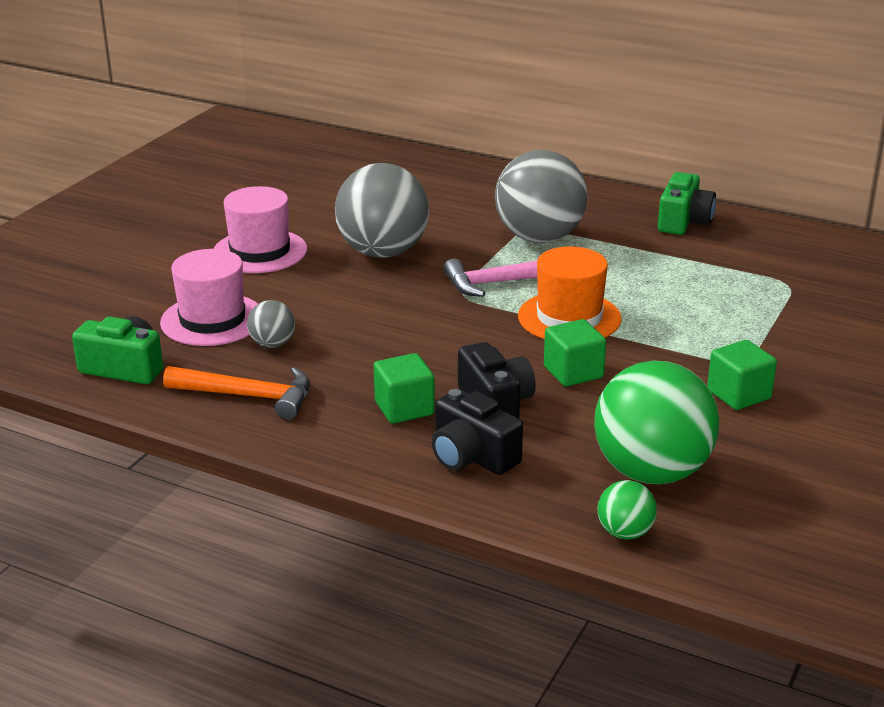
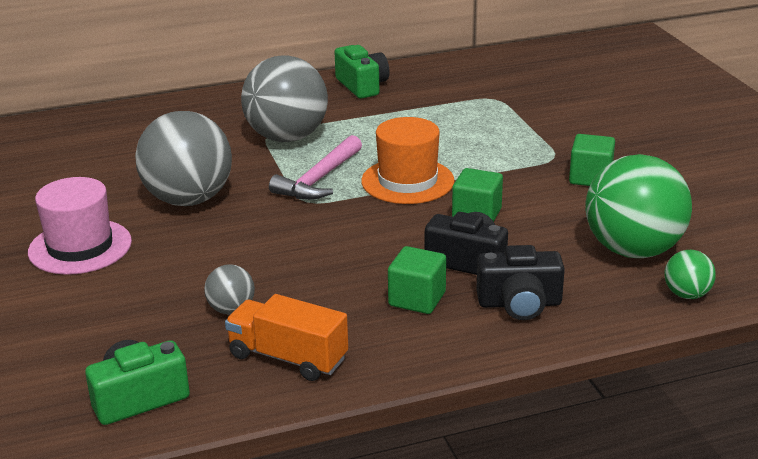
camera: 45 degrees left, 0 degrees up
(212, 320) = (143, 319): pink hat -> none
(248, 396) = (288, 357): orange hammer -> orange truck

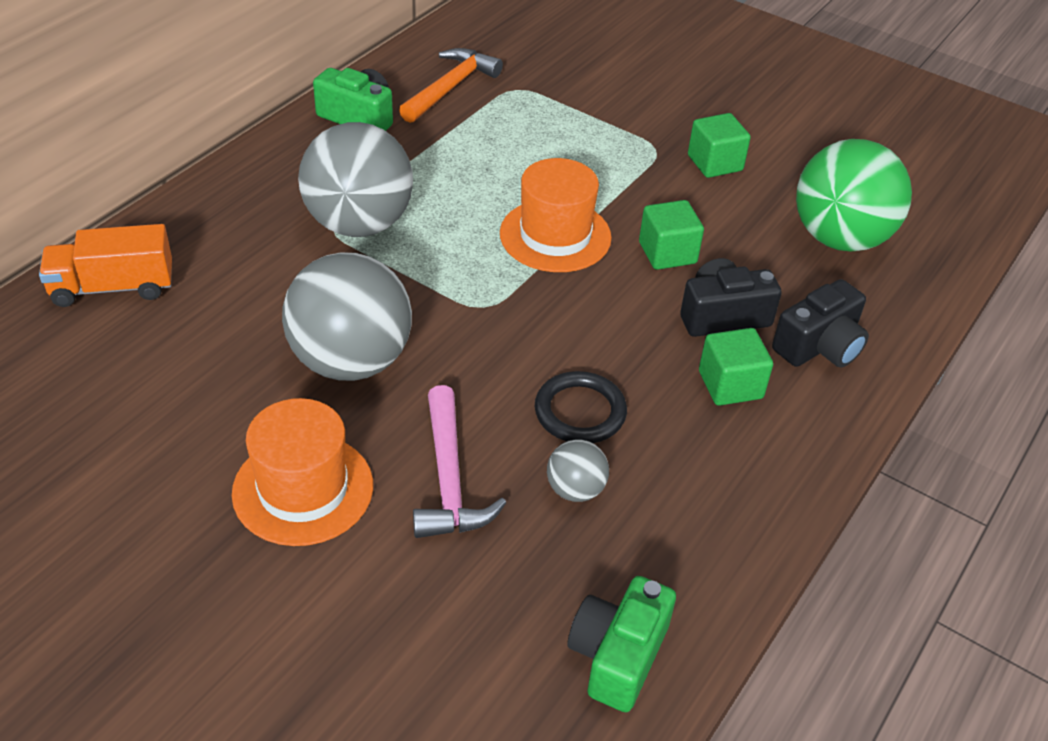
camera: 40 degrees left, 15 degrees up
(80, 247) = (303, 489): pink hat -> orange hat
(288, 357) = (698, 520): orange truck -> orange truck (113, 287)
(291, 274) = (580, 412): none -> black ring
(319, 179) = (463, 270): pink hammer -> pink hammer (449, 479)
(446, 86) = (450, 87): none -> orange hammer
(686, 294) = (930, 271): green ball -> none

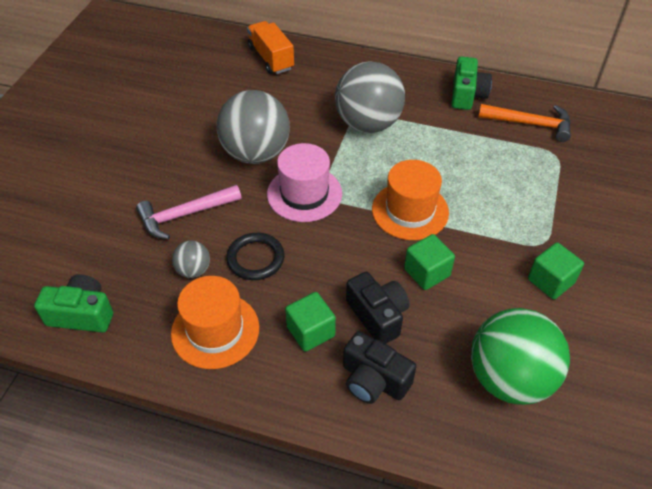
camera: 75 degrees right, 5 degrees up
(303, 489) = (161, 163): orange hat -> orange hat (215, 330)
(471, 328) = (304, 194): none -> pink hat

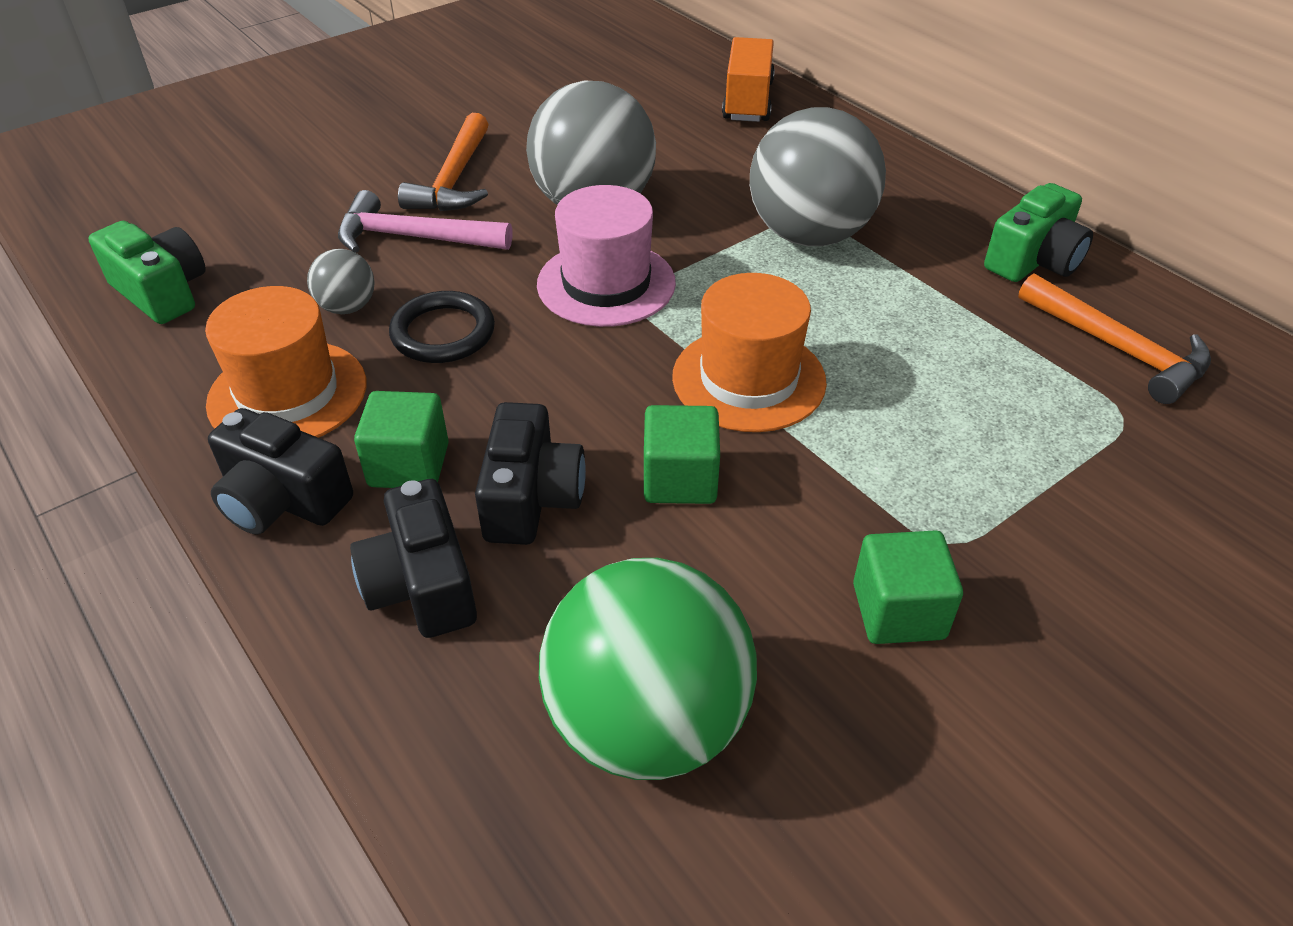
camera: 35 degrees right, 5 degrees down
(169, 171) = (454, 179): none -> orange hammer
(272, 381) = (282, 500): none -> black camera

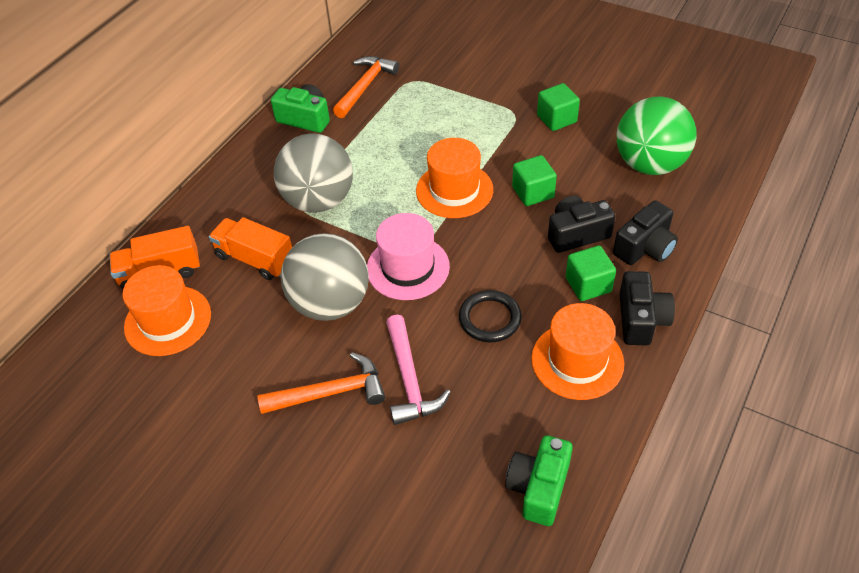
camera: 110 degrees left, 5 degrees up
(347, 307) = (494, 375): grey ball -> none
(662, 97) = (168, 320): none -> orange hat
(721, 165) = (255, 259): none -> orange truck

